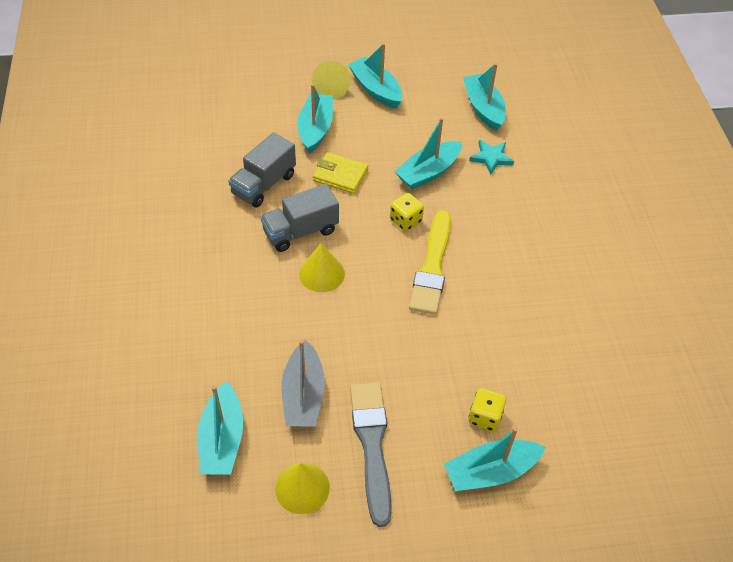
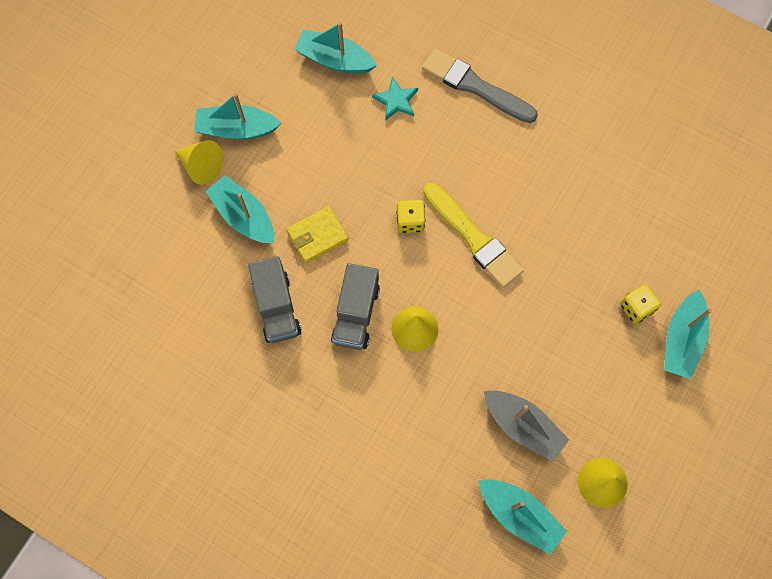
camera: 50 degrees left, 20 degrees up
(372, 445) = (602, 406): grey brush -> grey brush (475, 86)
(428, 172) = (372, 162): turquoise boat -> none

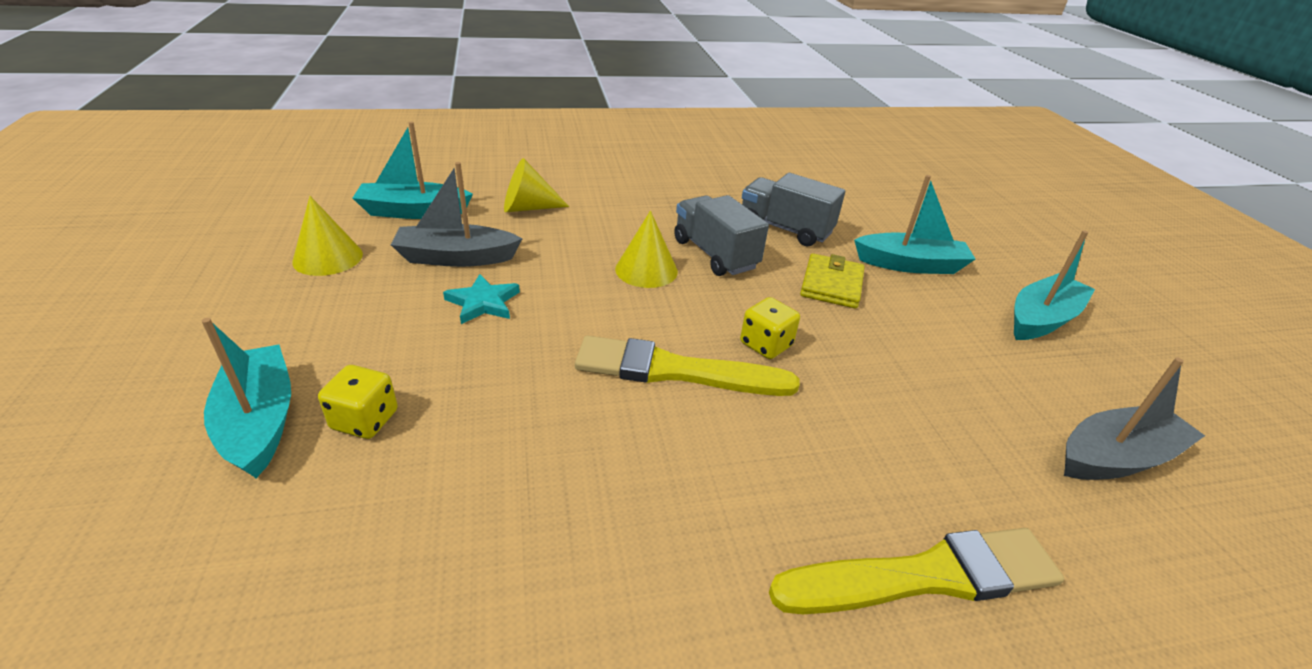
camera: 135 degrees right, 35 degrees down
(201, 166) = (1005, 276): yellow cone -> yellow cone (528, 208)
(334, 60) = (1116, 457): turquoise boat -> grey boat
(396, 101) = (976, 462): turquoise star -> turquoise star (483, 302)
(475, 86) = (925, 576): grey brush -> yellow brush

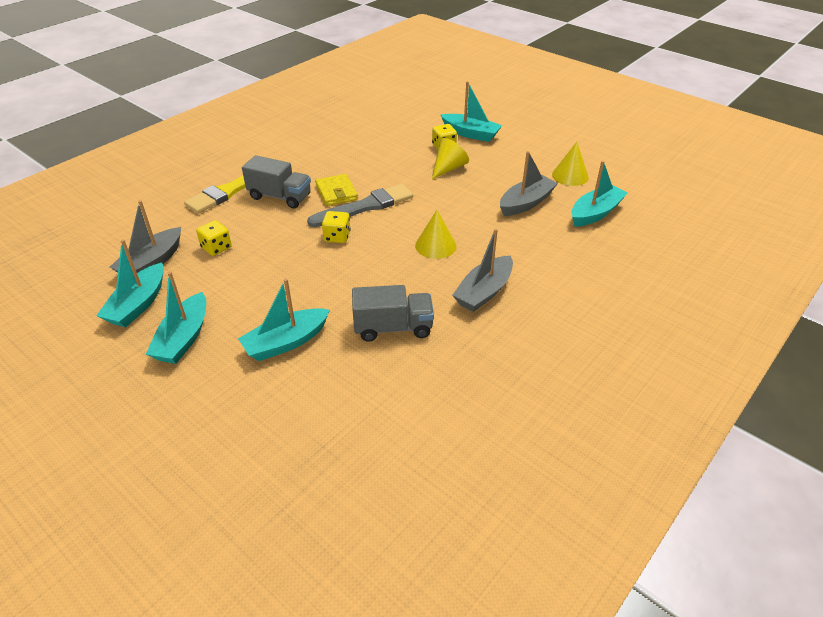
camera: 145 degrees right, 5 degrees up
(483, 302) = (477, 192): turquoise star -> none
(528, 208) = (554, 249): yellow cone -> yellow cone (448, 168)
(659, 213) = (484, 292): none -> grey boat
(675, 371) = (365, 207): yellow brush -> grey brush
(715, 254) = (413, 277): grey truck -> grey truck (280, 197)
(831, 285) = (329, 293): yellow wallet -> yellow wallet (336, 192)
(984, 427) = (216, 248): none -> yellow dice
(1122, 391) = (138, 304): none -> turquoise boat

